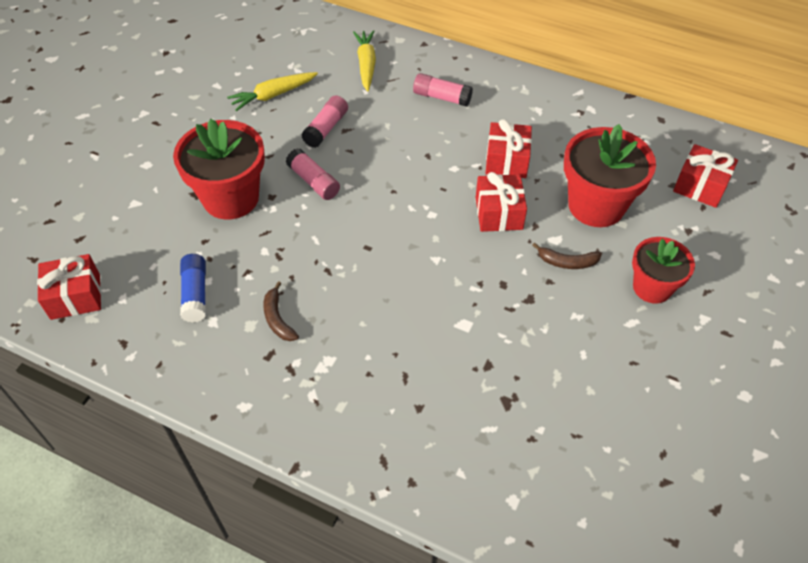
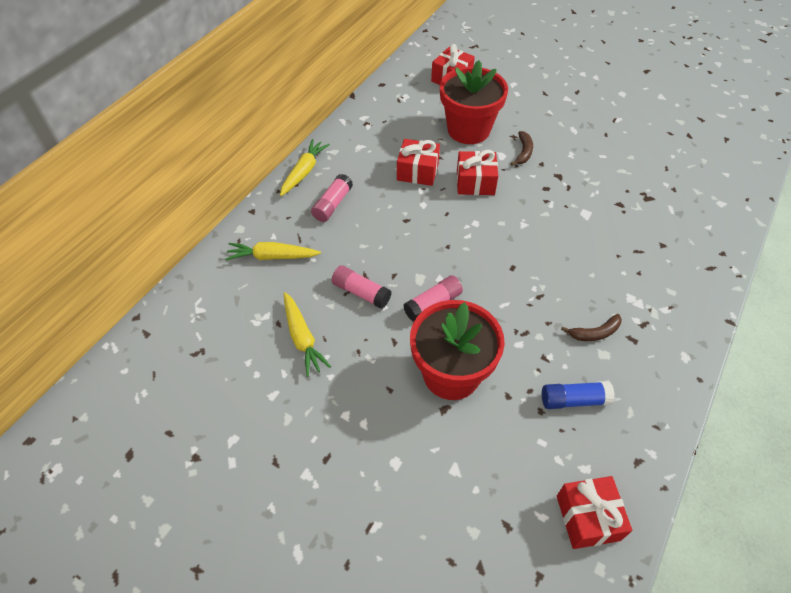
camera: 85 degrees left, 0 degrees up
(486, 71) = (304, 172): none -> yellow carrot
(652, 287) = (543, 116): red flower pot -> none

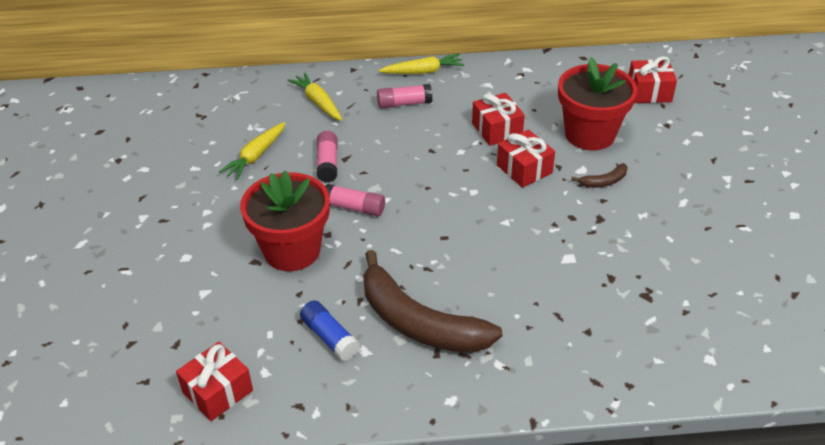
camera: 55 degrees right, 10 degrees down
(595, 333) = (419, 323): brown banana -> brown banana, size x2.45

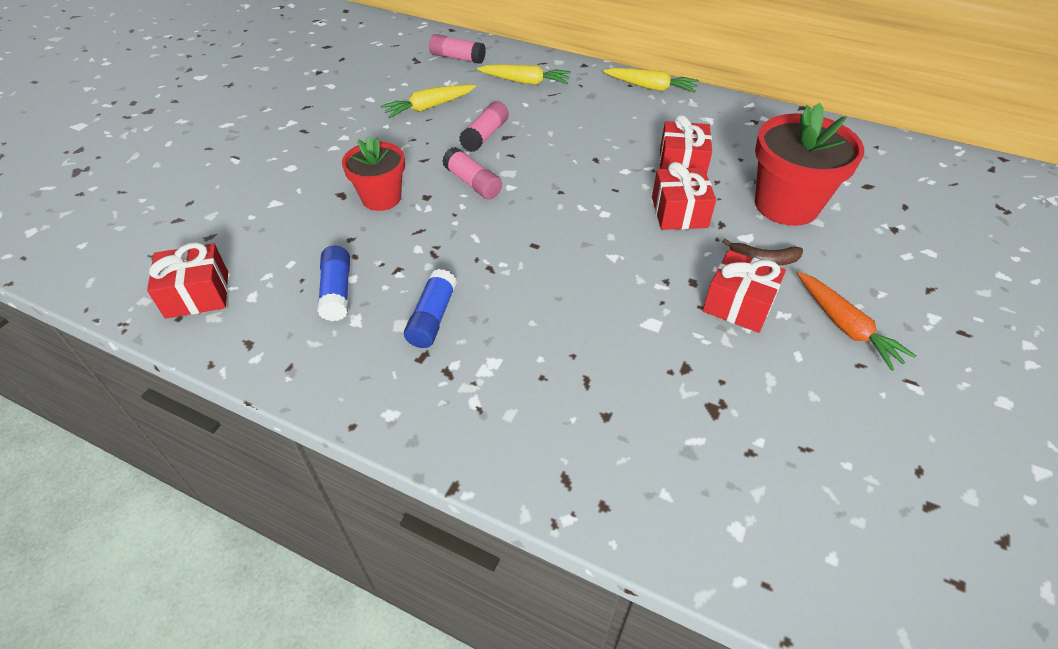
camera: 30 degrees right, 5 degrees up
(292, 250) = (381, 198): red flower pot -> red flower pot, size x0.63
(318, 102) = (525, 81): yellow carrot -> yellow carrot turned 105 degrees clockwise
(404, 103) = (606, 109): pink glue stick -> pink glue stick (457, 58)
(419, 323) = (432, 318): brown banana -> blue glue stick
(649, 92) = (897, 187): red gift -> red gift (738, 304)
(683, 206) = (846, 326): none -> orange carrot

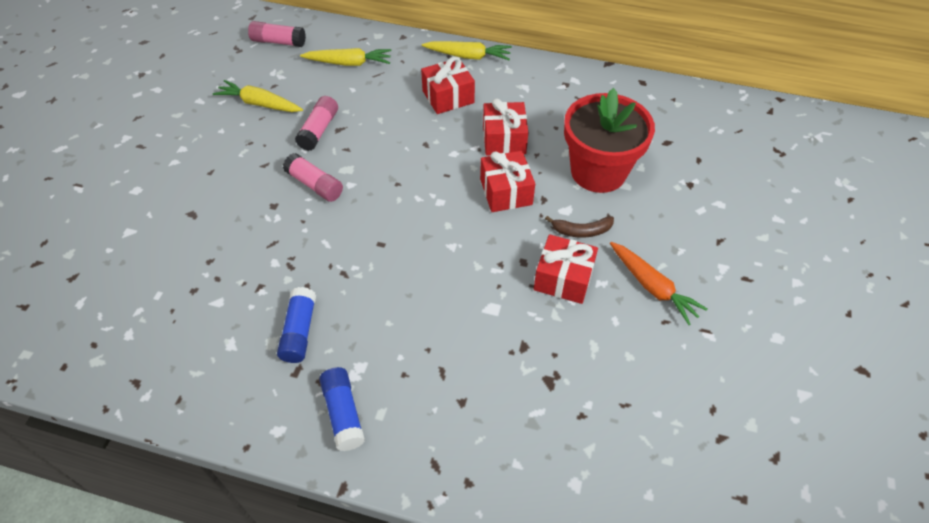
camera: 10 degrees left, 5 degrees up
(197, 294) = (76, 340): red gift -> red gift (448, 97)
(337, 291) = (208, 318): blue glue stick -> blue glue stick (343, 413)
(381, 198) = (231, 213): red flower pot -> none
(429, 107) = (259, 104): yellow carrot -> yellow carrot turned 60 degrees clockwise

